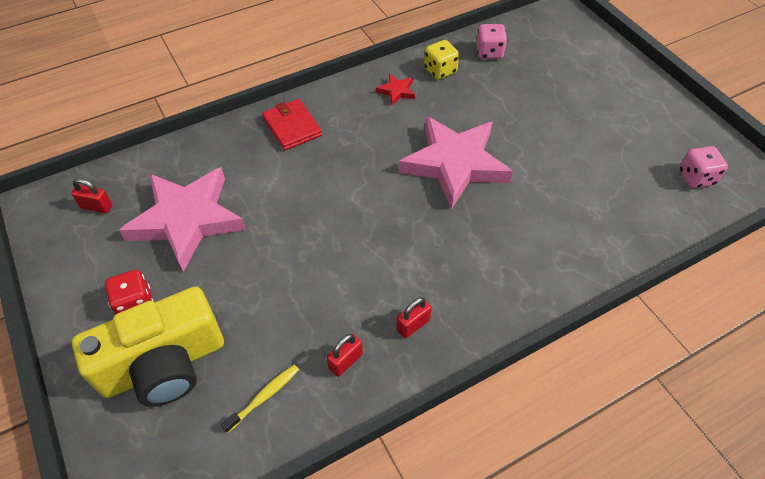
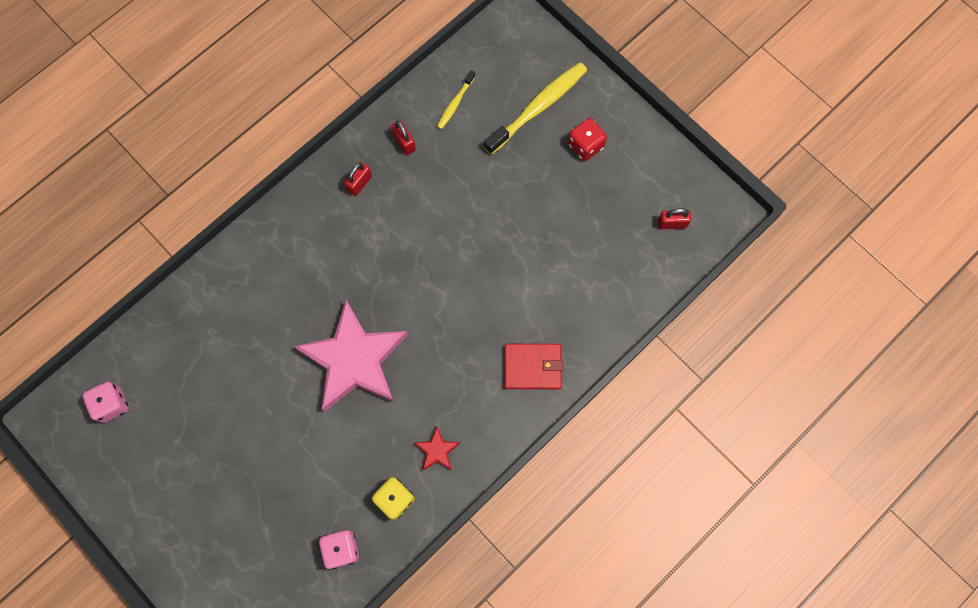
camera: 165 degrees right, 20 degrees up
(164, 364) = (538, 107): yellow camera -> yellow toothbrush
(187, 219) = (584, 231): pink star -> none
(292, 127) = (532, 367): red wallet -> red wallet turned 45 degrees counterclockwise
(345, 361) = (404, 142): red padlock -> red padlock turned 60 degrees counterclockwise

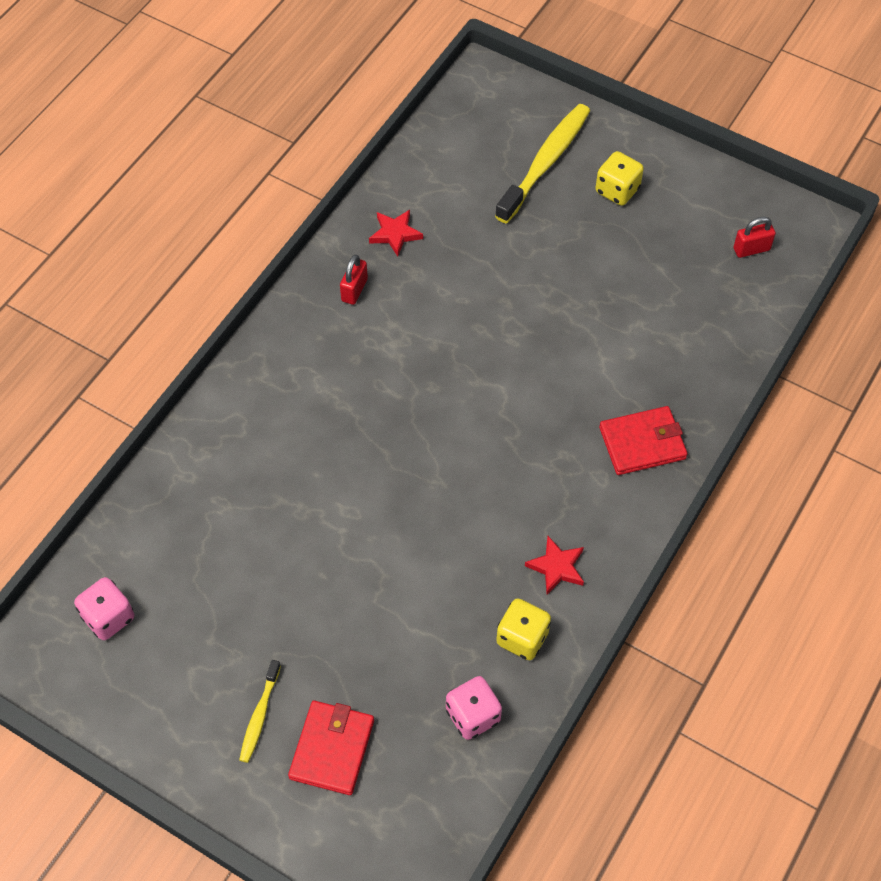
camera: 15 degrees left, 15 degrees down
(237, 547) = (332, 749): none -> red wallet
(354, 360) = (414, 488): pink star -> none
(404, 142) = (395, 234): red padlock -> red star
(455, 103) = (443, 179): yellow toothbrush -> yellow toothbrush (259, 716)
(585, 146) = (617, 190): red dice -> yellow dice

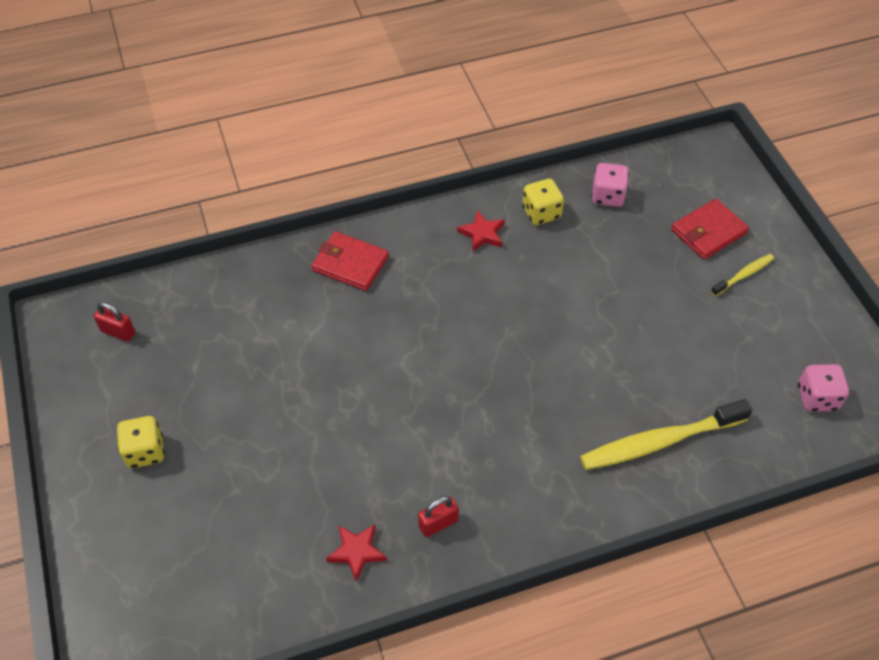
camera: 140 degrees left, 5 degrees down
(545, 162) = (166, 523): yellow toothbrush -> yellow toothbrush (659, 442)

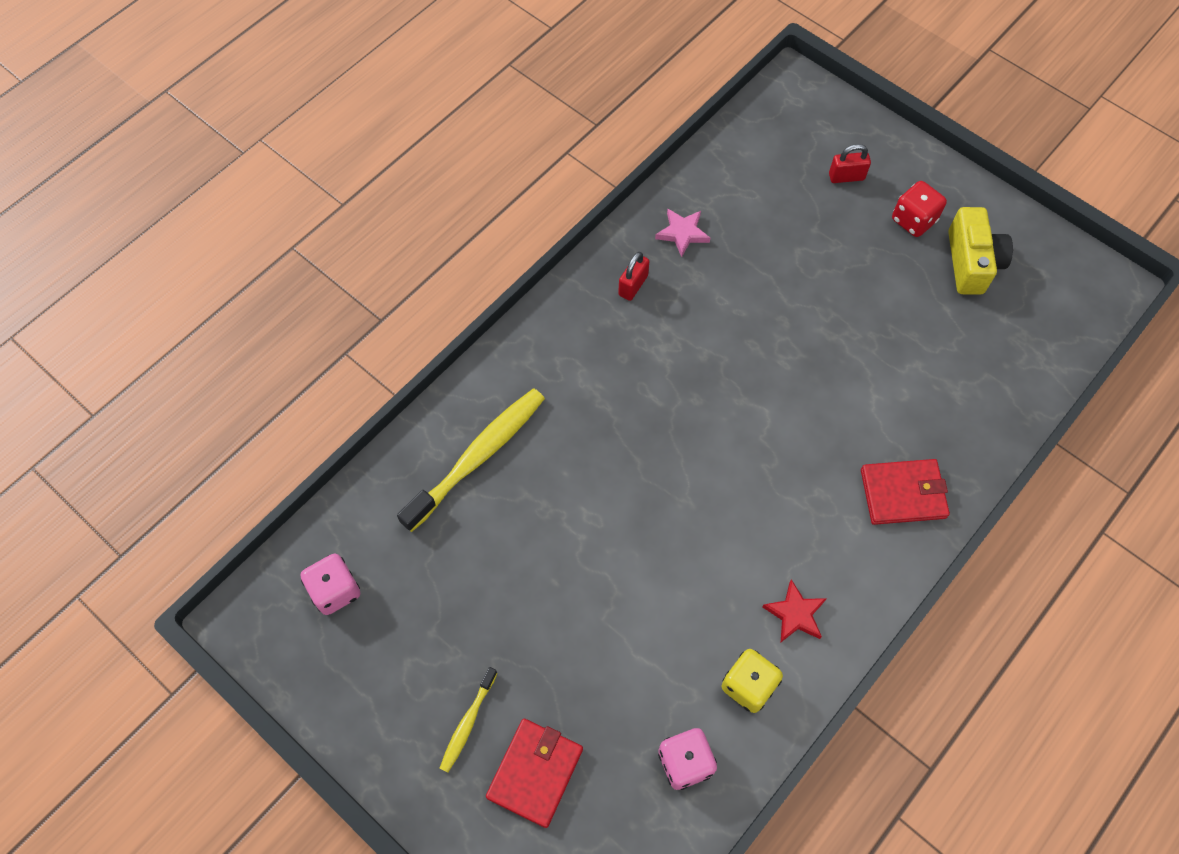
camera: 150 degrees right, 10 degrees up
(118, 332) = (1044, 302): red padlock -> red padlock (846, 177)
(137, 391) = (971, 262): none -> yellow camera
(145, 451) = (913, 220): yellow dice -> red dice
(357, 552) = (682, 233): red star -> pink star

